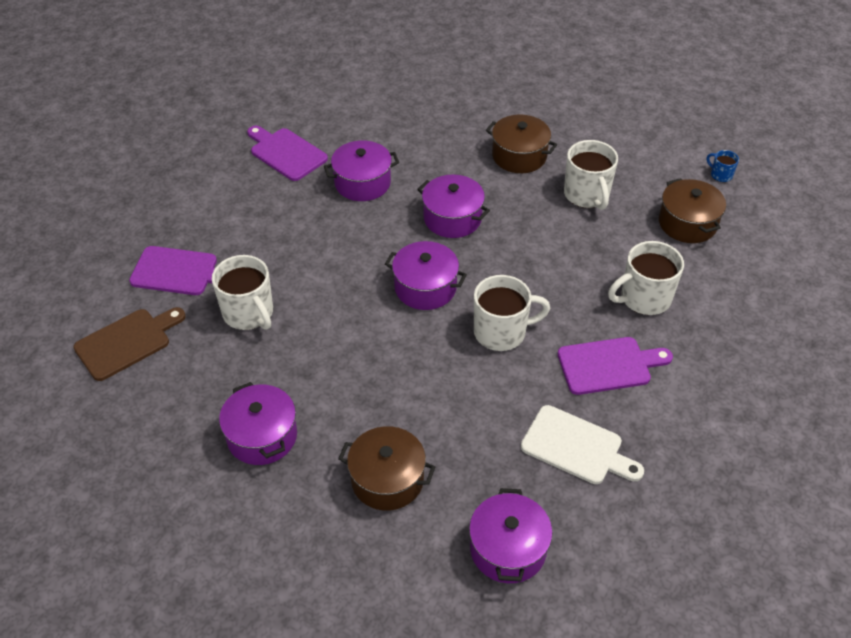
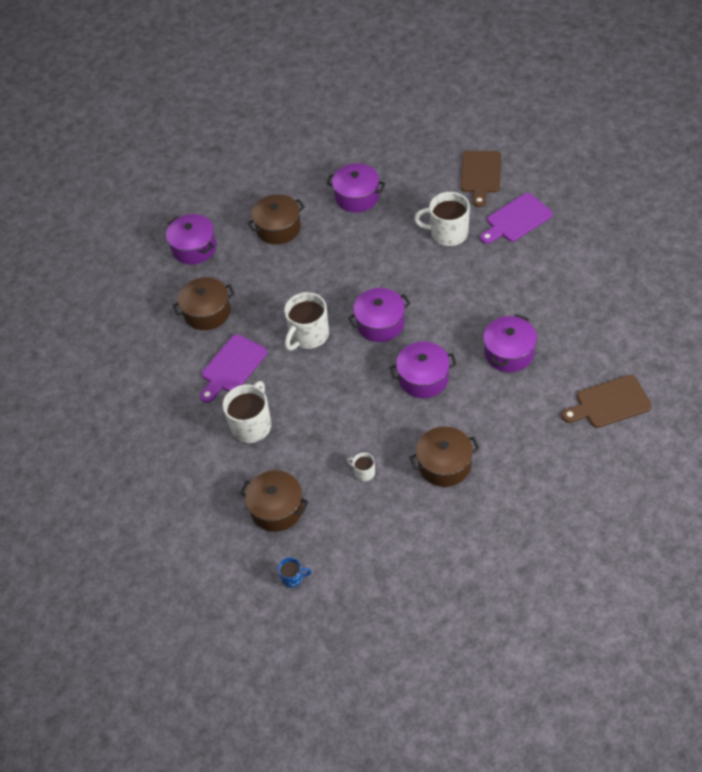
camera: 140 degrees right, 5 degrees up
(286, 153) = (585, 330): purple cutting board -> none
(351, 104) = (609, 403): none -> brown cutting board
(576, 447) = (207, 312): white cutting board -> brown pot
(587, 195) = (364, 472): white mug -> white mug, size x0.48

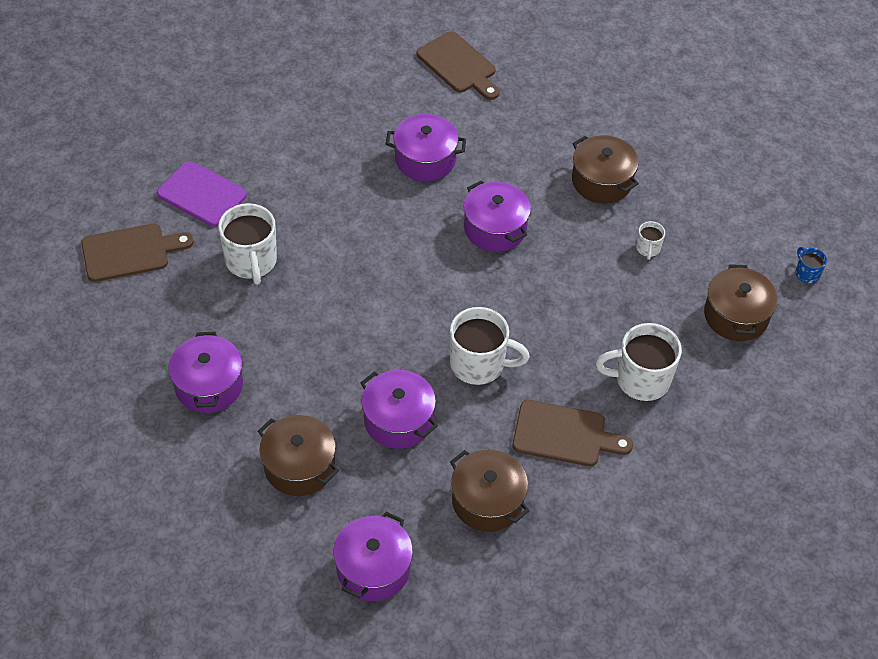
camera: 120 degrees left, 0 degrees up
(232, 366) = (564, 434): purple cutting board -> brown cutting board
(380, 323) = (429, 293): purple pot -> purple pot (398, 420)

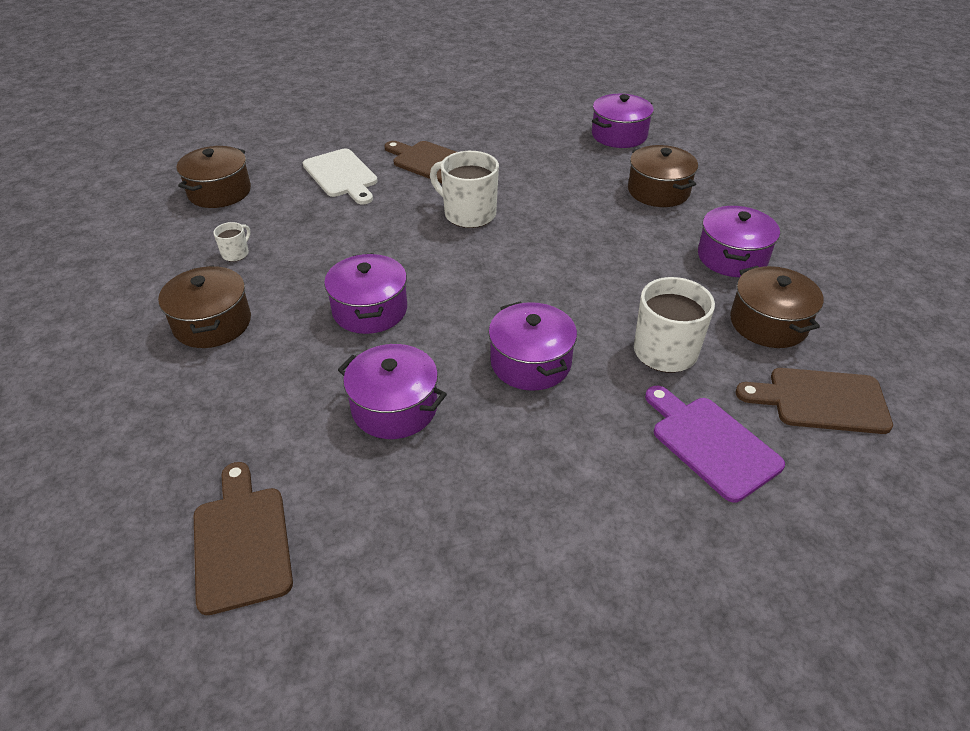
camera: 155 degrees left, 10 degrees down
(398, 420) = (561, 198): purple pot -> purple pot (530, 362)
(487, 501) = (516, 145): brown pot -> brown pot (768, 323)
(640, 379) = (342, 175): white mug -> white cutting board
(806, 273) = (124, 202): blue mug -> none

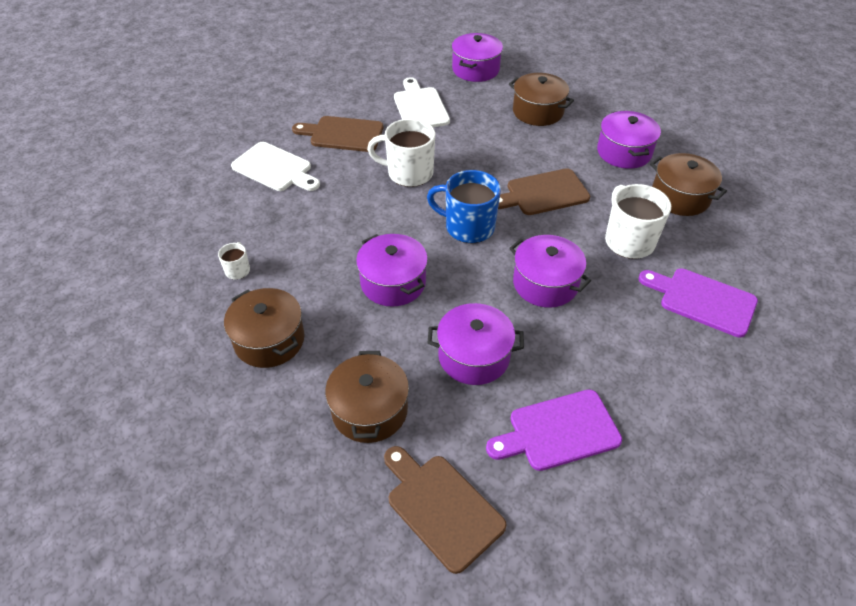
camera: 25 degrees left, 5 degrees up
(219, 192) = (173, 216): brown pot -> brown pot (369, 410)
(425, 518) = (558, 431): none -> purple cutting board
(490, 281) = (468, 227): none -> blue mug
(530, 156) = (420, 107): none -> white cutting board
(821, 400) = (747, 244): brown cutting board -> brown cutting board (543, 193)

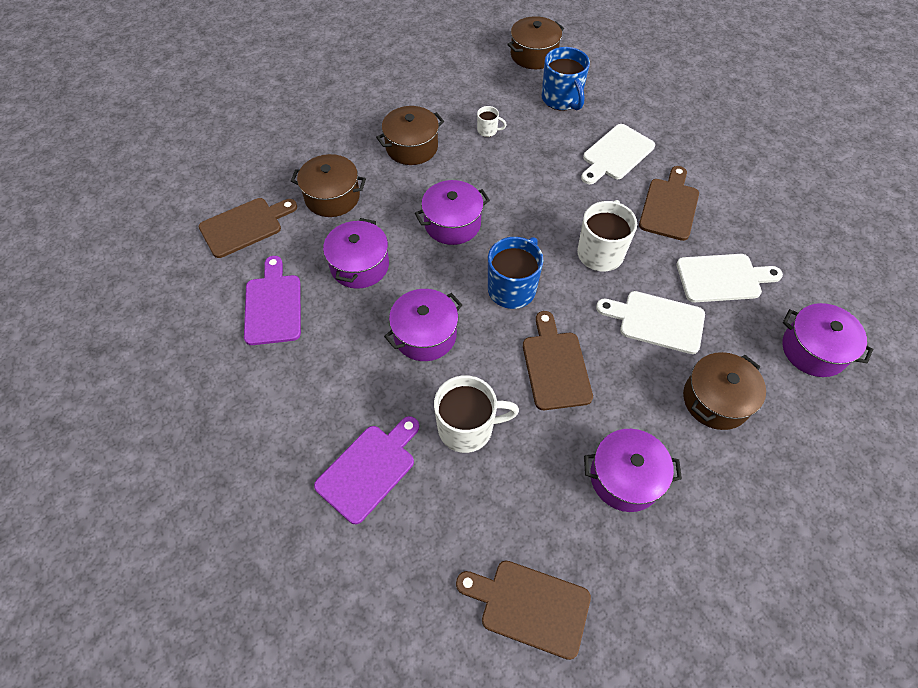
camera: 100 degrees right, 10 degrees up
(184, 212) = (562, 99): none -> blue mug
(476, 140) = (656, 321): none -> white cutting board
(680, 197) = (531, 513): brown pot -> brown pot (533, 55)
(747, 192) = (529, 606): none -> brown cutting board

